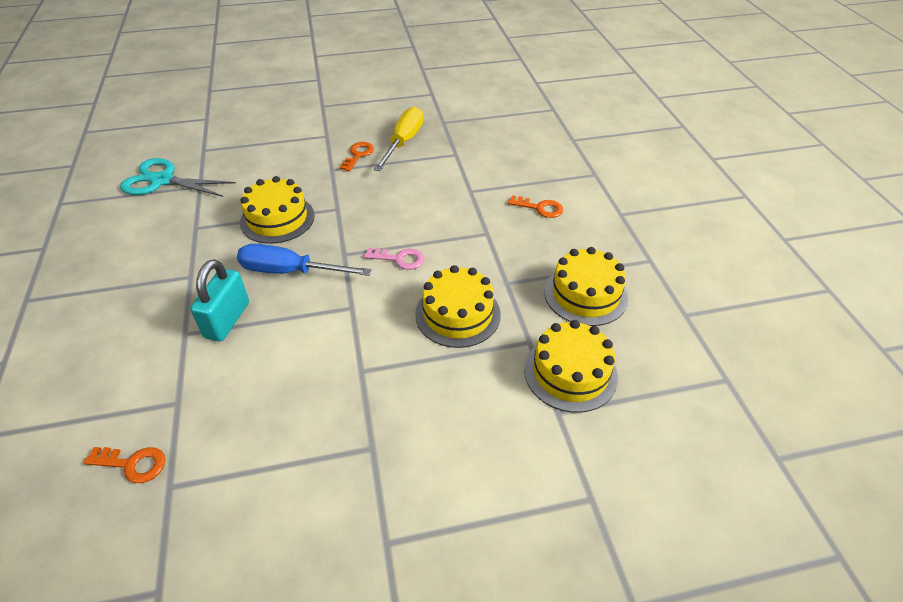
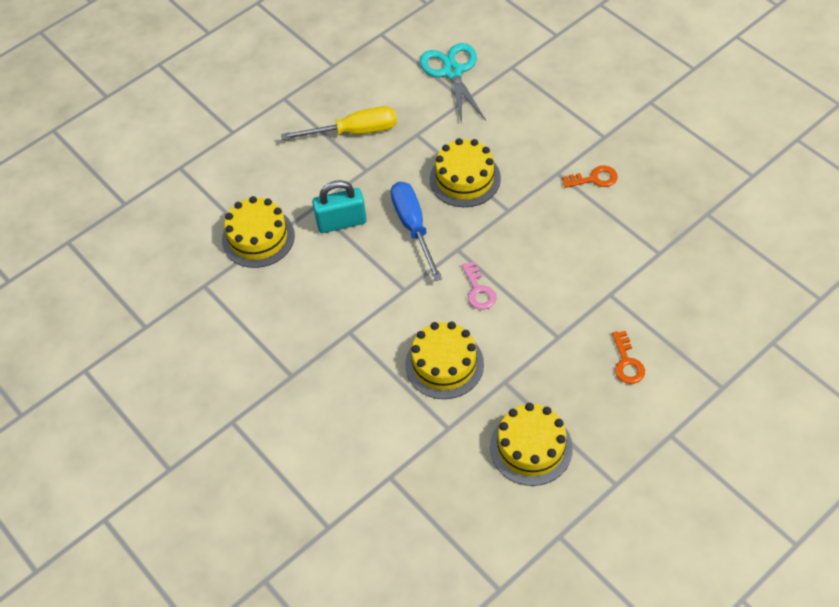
camera: 65 degrees right, 10 degrees up
(133, 464) = (207, 256): orange key -> none
(403, 142) = (643, 201): yellow screwdriver -> yellow screwdriver (354, 131)
(570, 373) = (433, 470): yellow cake -> yellow cake (258, 237)

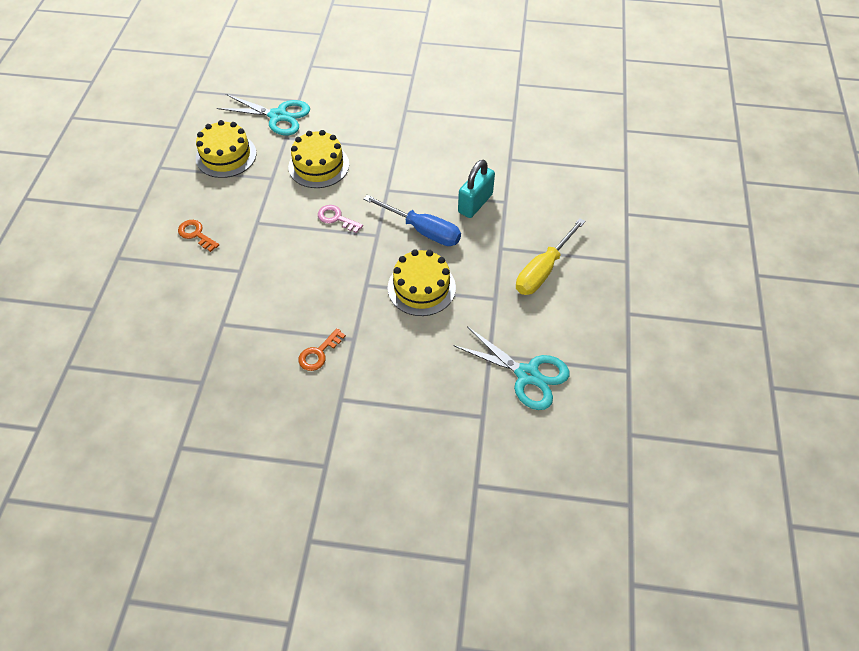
camera: 135 degrees right, 0 degrees up
(258, 237) = (517, 162): yellow cake -> none
(431, 467) = (278, 116): none -> turquoise scissors

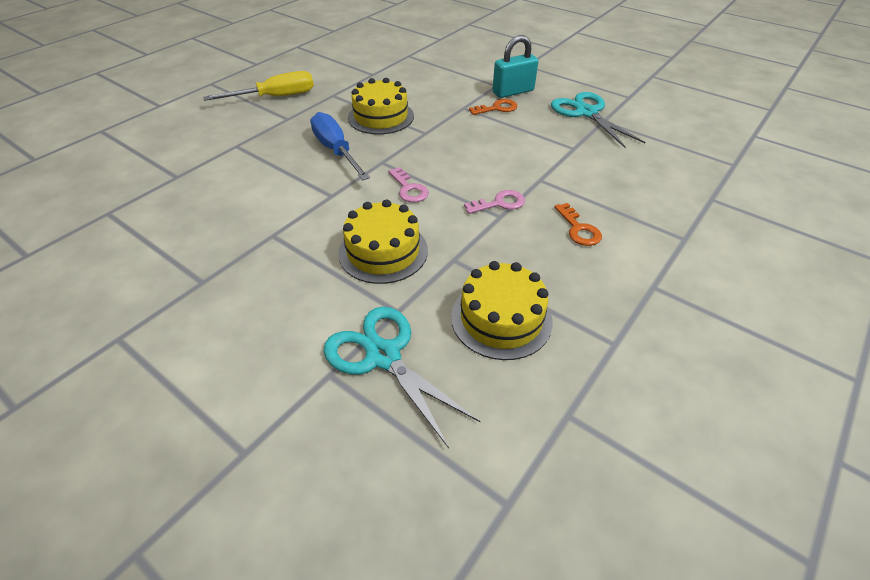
camera: 150 degrees left, 10 degrees down
(262, 233) = (499, 203): none -> pink key
(475, 203) = (263, 153): turquoise padlock -> turquoise padlock (513, 92)
(527, 375) = (359, 61): turquoise scissors -> turquoise scissors (586, 113)

